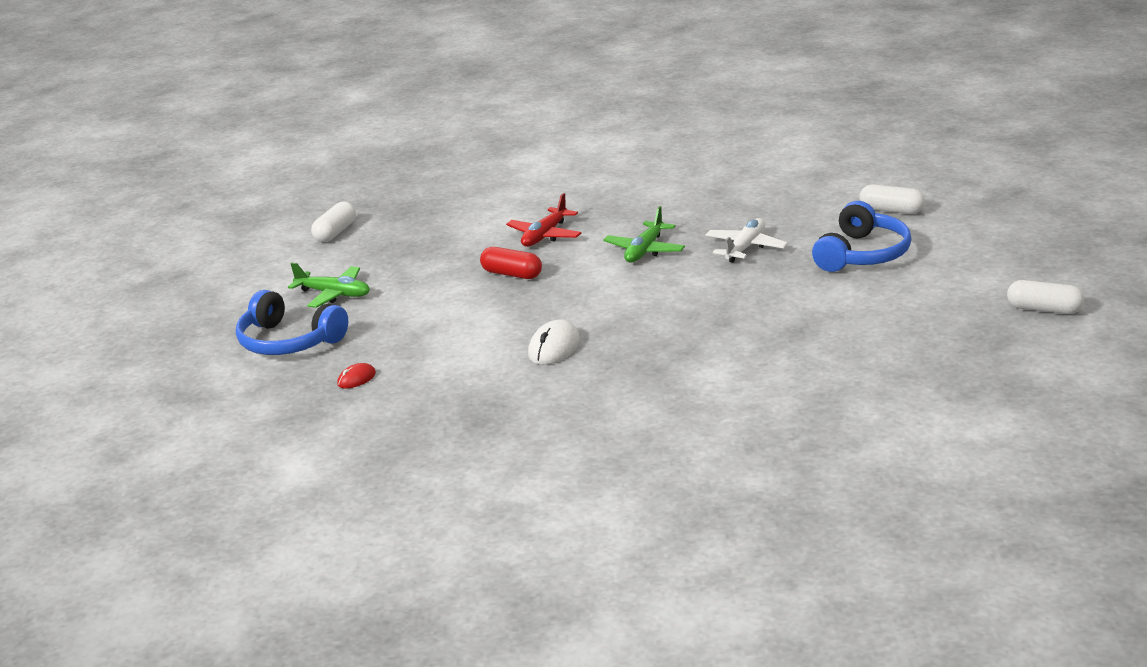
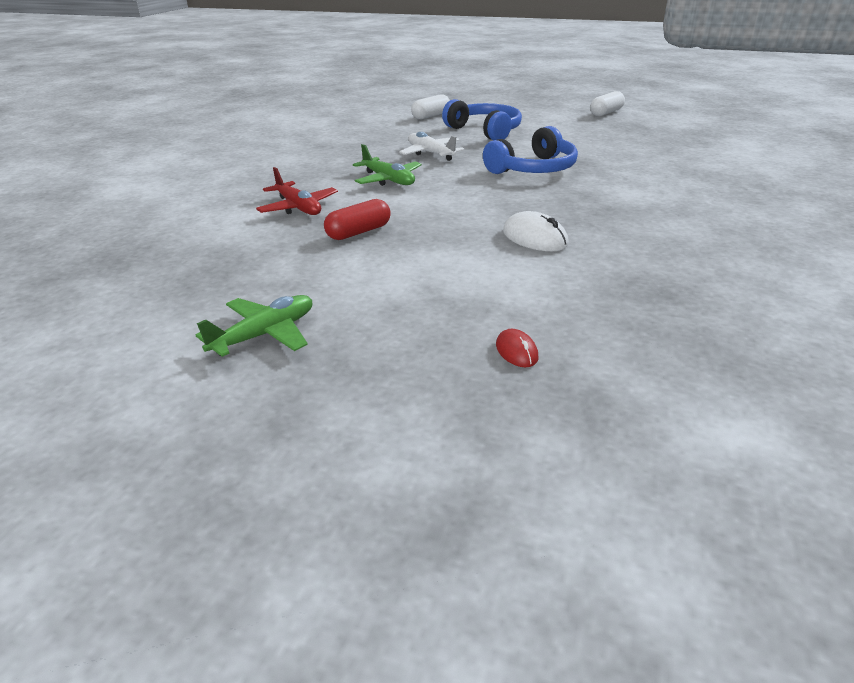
camera: 70 degrees left, 5 degrees up
(288, 341) = (360, 389): blue headphones -> blue headphones (533, 169)
(335, 232) = (87, 309): white capsule -> none

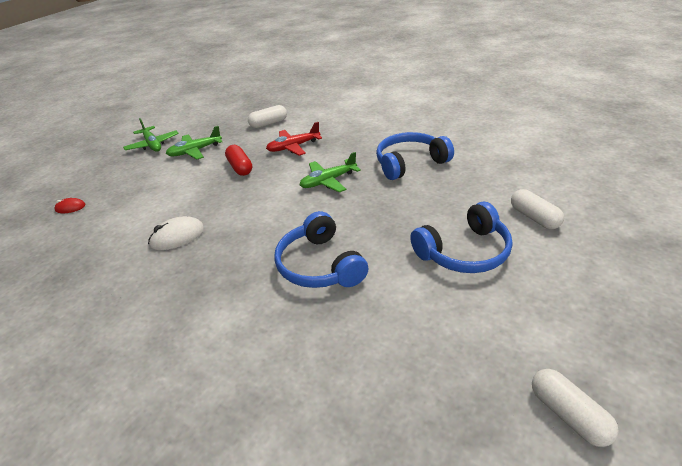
camera: 105 degrees right, 5 degrees up
(207, 236) = (268, 123): none -> white capsule
(301, 279) = (195, 151): none -> green plane
(345, 151) = (410, 163): none -> blue headphones
(431, 153) = (389, 206): white plane -> none

